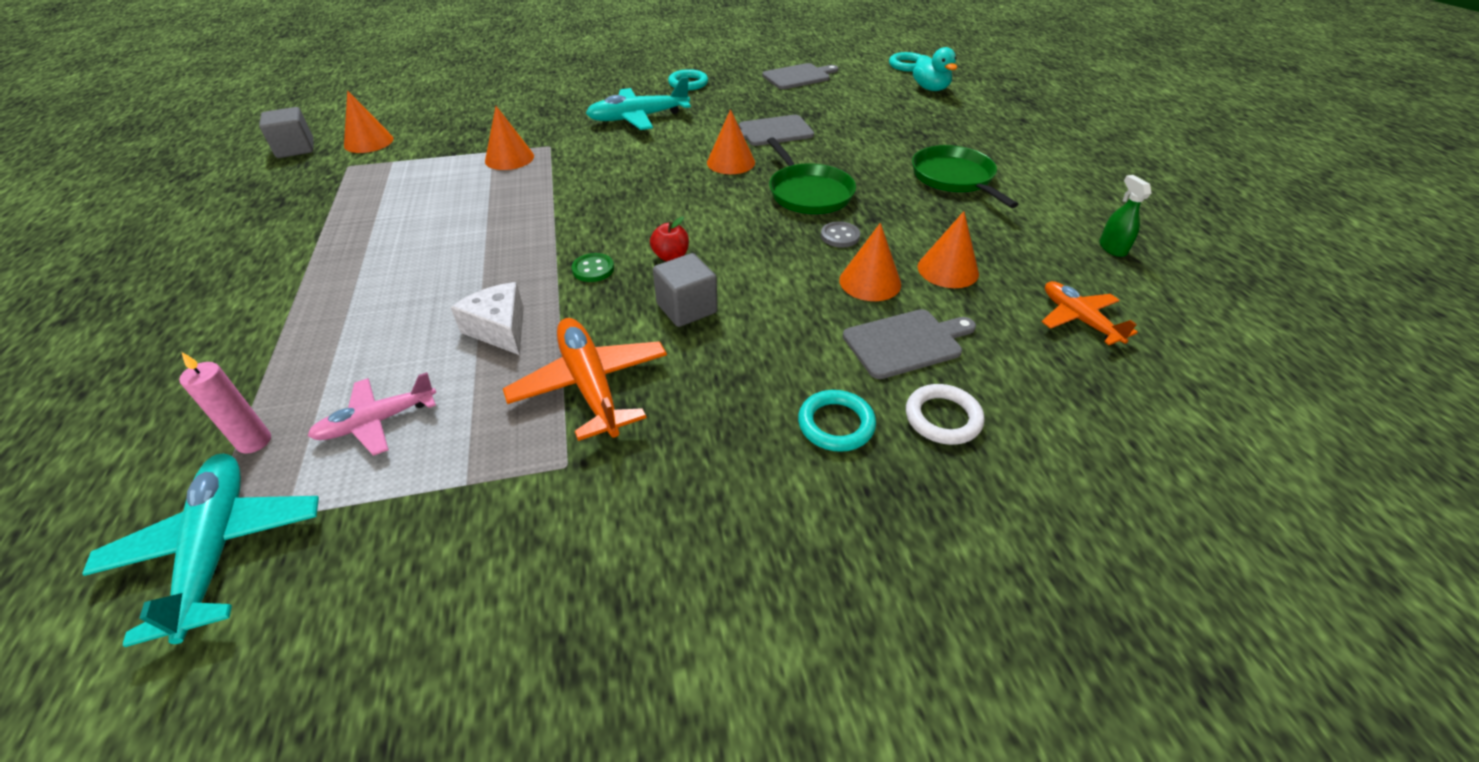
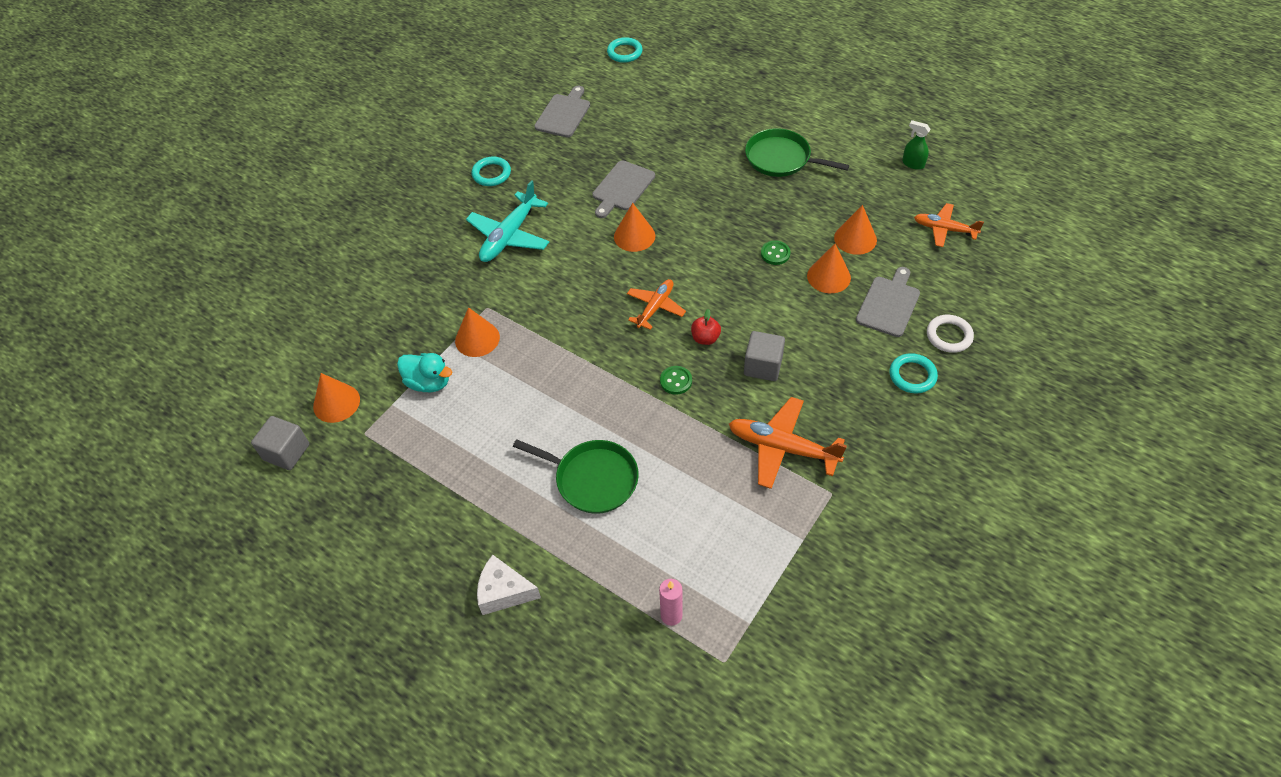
camera: 40 degrees left, 10 degrees up
(218, 548) = (746, 660): turquoise plane -> none
(377, 422) = (713, 553): pink plane -> none
(500, 329) = (687, 457): white cheese -> white cheese (504, 592)
(667, 212) = (655, 307): none -> orange plane
(808, 193) = (715, 230): green pan -> green pan (592, 479)
(840, 236) = (775, 254): grey button -> green button
(930, 88) = (670, 72): turquoise duck -> turquoise duck (429, 383)

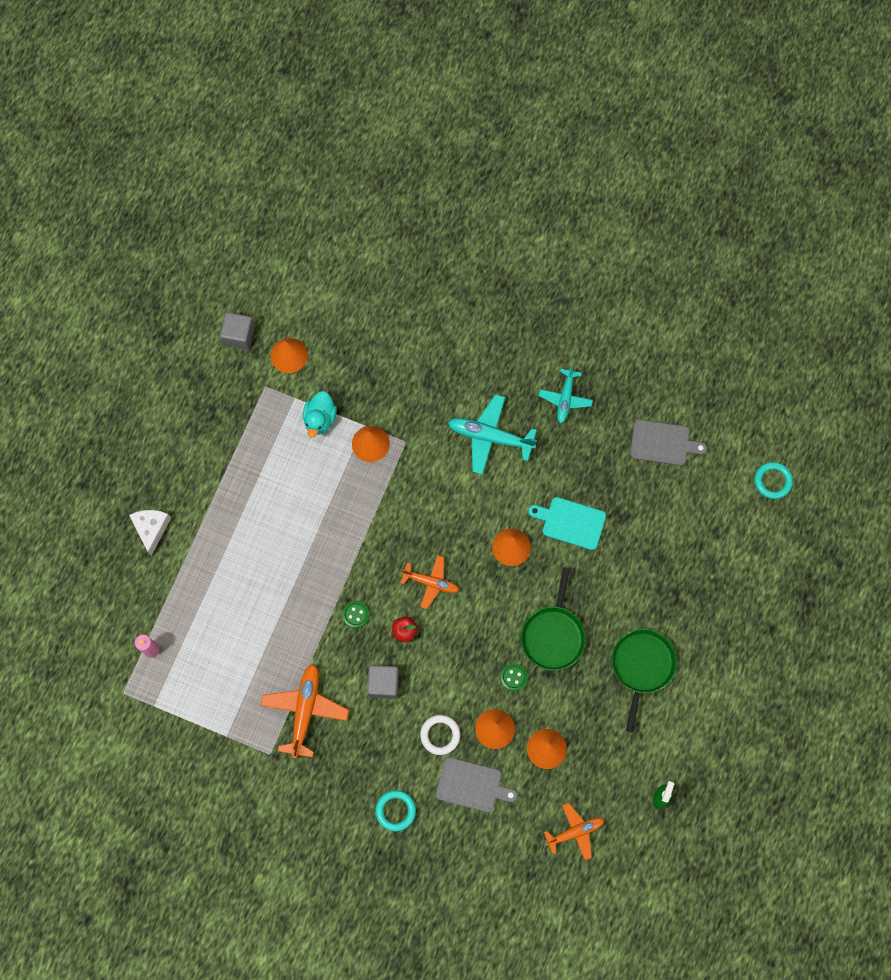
camera: 75 degrees right, 20 degrees up
(491, 174) = (565, 398): turquoise ring -> turquoise plane
(592, 479) = (253, 569): green pan -> green pan (553, 635)
(622, 188) = (570, 522): grey cutting board -> turquoise cutting board
(944, 229) = (575, 832): orange plane -> orange plane turned 60 degrees clockwise
(949, 336) = (445, 840): white ring -> white ring (440, 735)

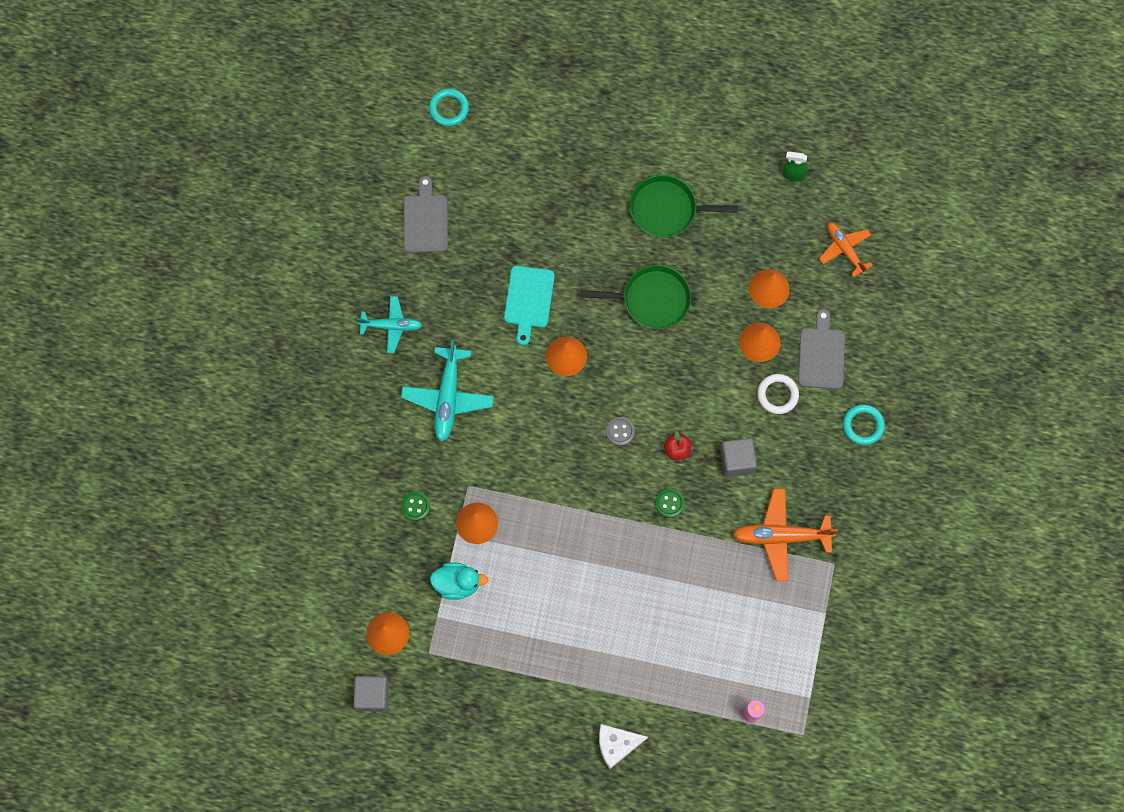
camera: 100 degrees left, 0 degrees up
(431, 582) = (620, 431): orange plane -> grey button
(513, 677) = (703, 332): green button -> green button (415, 506)

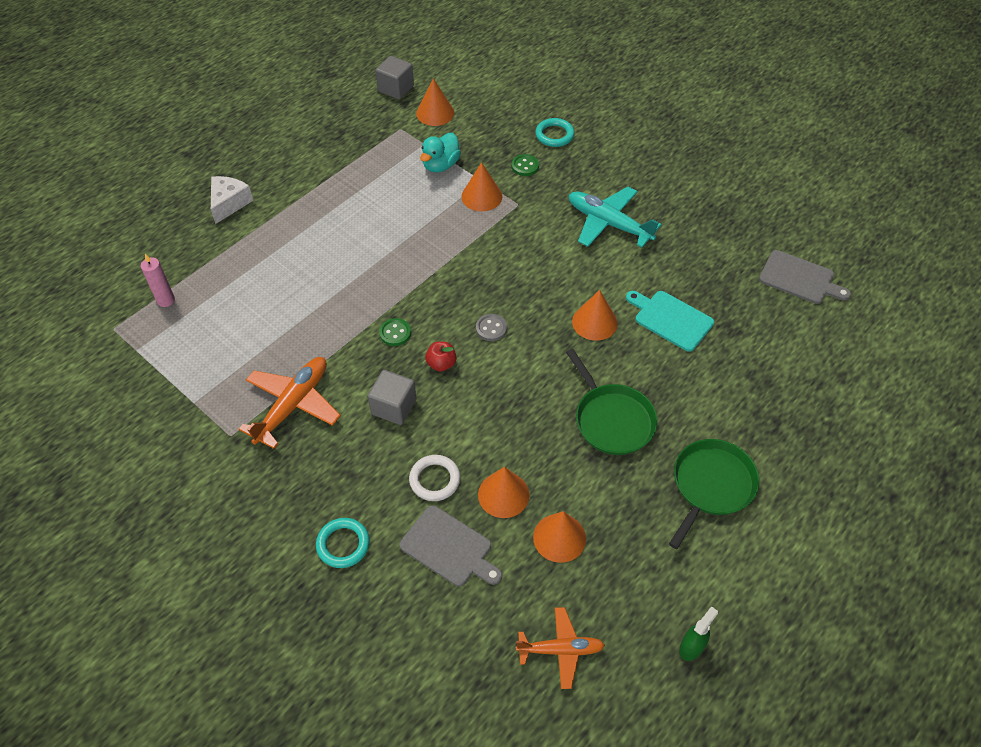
camera: 120 degrees right, 20 degrees down
(391, 326) = (701, 214): turquoise plane -> none
(449, 109) = (924, 347): turquoise ring -> turquoise ring (554, 135)
(652, 299) = (612, 419): green pan -> green pan turned 60 degrees counterclockwise

